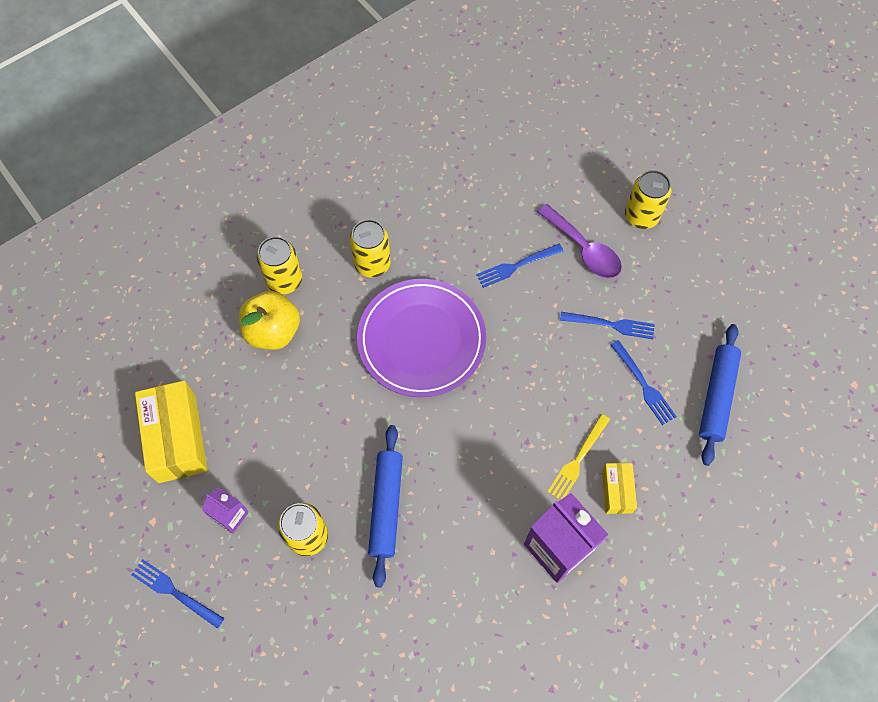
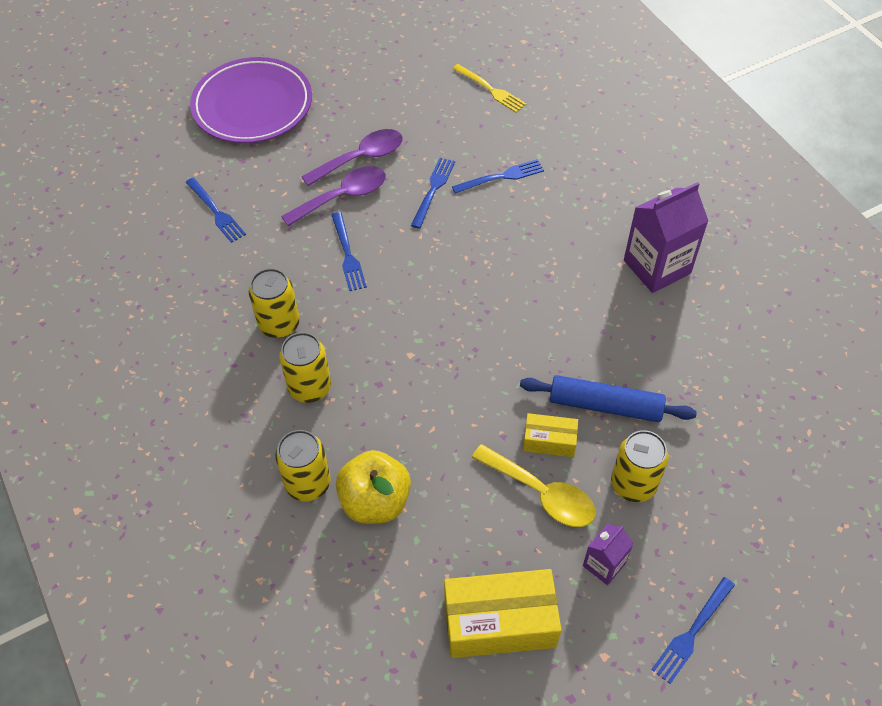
camera: 80 degrees left, 10 degrees down
(292, 458) = (541, 493): none -> yellow spoon
(421, 340) = (417, 350): purple plate -> purple plate (252, 105)
(542, 154) = (216, 212): none -> blue fork
(577, 460) = (571, 238): yellow fork -> yellow fork (491, 90)
(616, 491) = (605, 215): yellow box -> yellow box (549, 441)
(635, 255) = (360, 158): none -> purple spoon
(641, 216) = (318, 146): yellow can -> yellow can (279, 324)
(716, 396) = (521, 129): blue rolling pin -> none

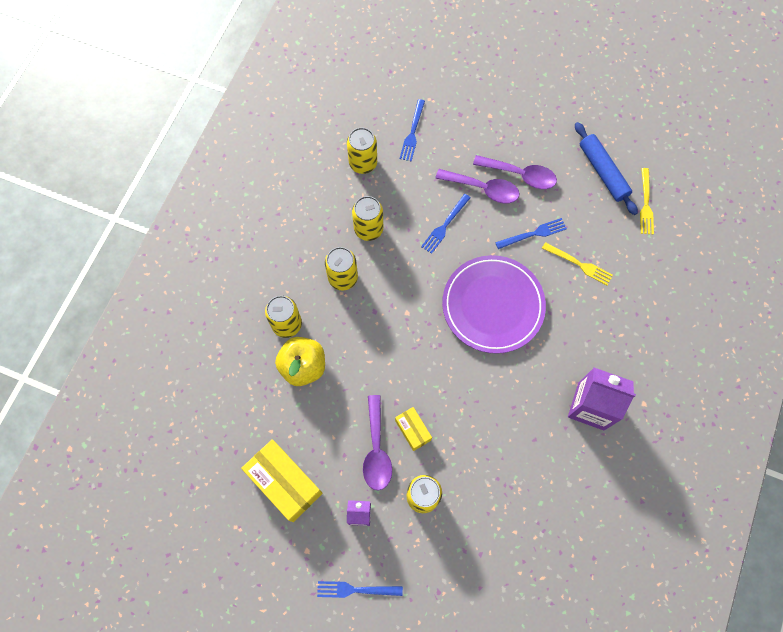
camera: 50 degrees right, 15 degrees up
(199, 277) = (363, 163): none -> yellow can
(252, 105) = (505, 84): purple plate -> purple plate (493, 305)
(501, 177) = (579, 264): blue fork -> yellow fork
(541, 493) = (376, 449): yellow spoon -> purple spoon
(605, 405) = (462, 445): blue rolling pin -> blue rolling pin (603, 172)

